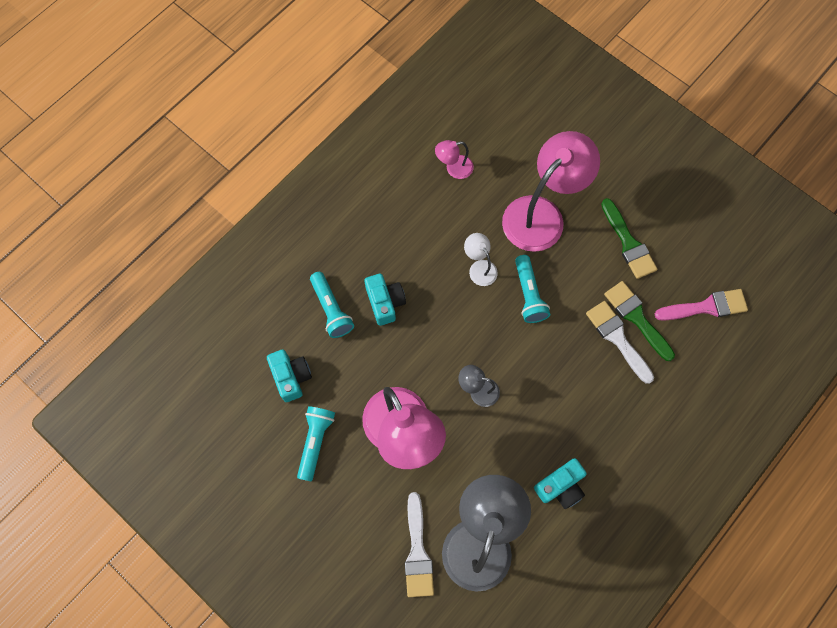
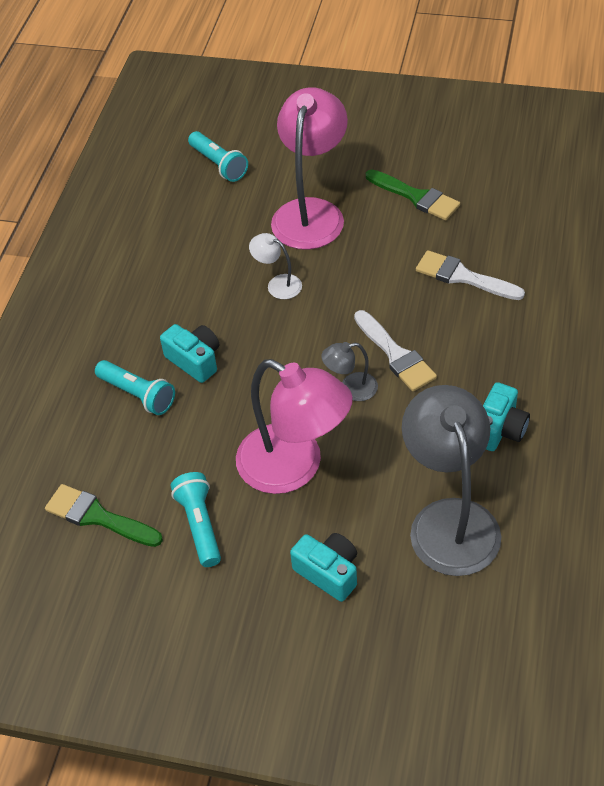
camera: 25 degrees left, 20 degrees down
(291, 377) = (131, 478): turquoise camera -> turquoise camera (328, 572)
(417, 551) = (388, 569): white brush -> white brush (395, 355)
(454, 168) = (192, 216): pink lamp -> none
(528, 294) = (345, 283): turquoise flashlight -> turquoise flashlight (218, 164)
(636, 318) = (469, 251): green brush -> green brush (98, 517)
(706, 307) = (530, 212): pink brush -> none

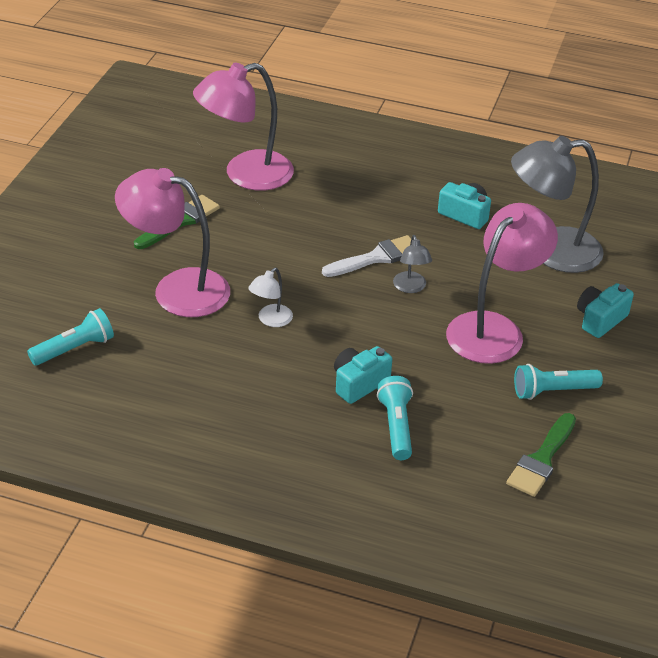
camera: 90 degrees left, 10 degrees down
(137, 395) = (396, 426): turquoise flashlight -> turquoise flashlight turned 45 degrees counterclockwise
(463, 277) = (293, 209): white brush -> none
(513, 231) = (245, 175): none -> pink lamp

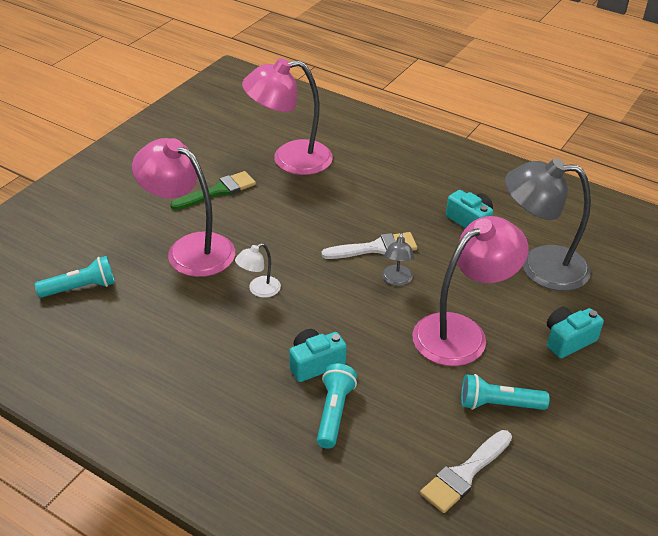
camera: 15 degrees right, 0 degrees up
(542, 459) = (465, 474): green brush -> white brush

